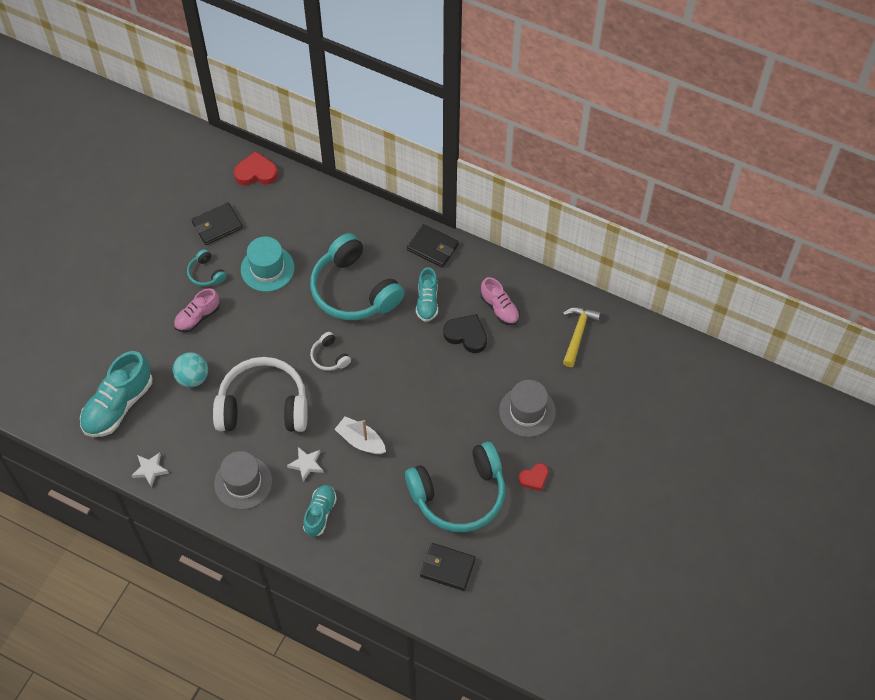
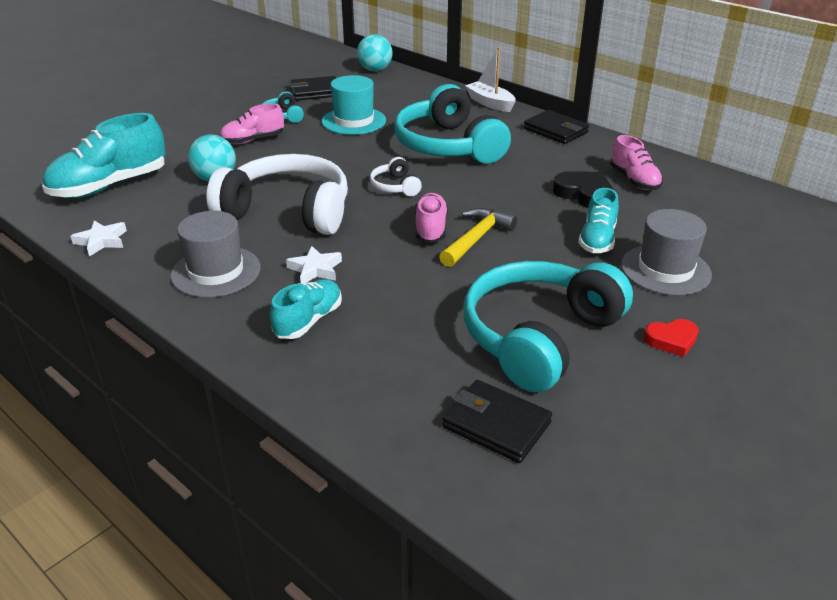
camera: 15 degrees right, 25 degrees down
(256, 172) = (375, 70): red heart -> turquoise ball
(361, 441) = (405, 260): white boat -> white boat (490, 103)
(368, 403) = (431, 229): none -> pink shoe
(427, 301) = (538, 164): turquoise shoe -> turquoise shoe (597, 239)
(459, 494) = (540, 337): turquoise headphones -> turquoise headphones turned 135 degrees clockwise
(578, 334) = (746, 213): yellow hammer -> yellow hammer (476, 238)

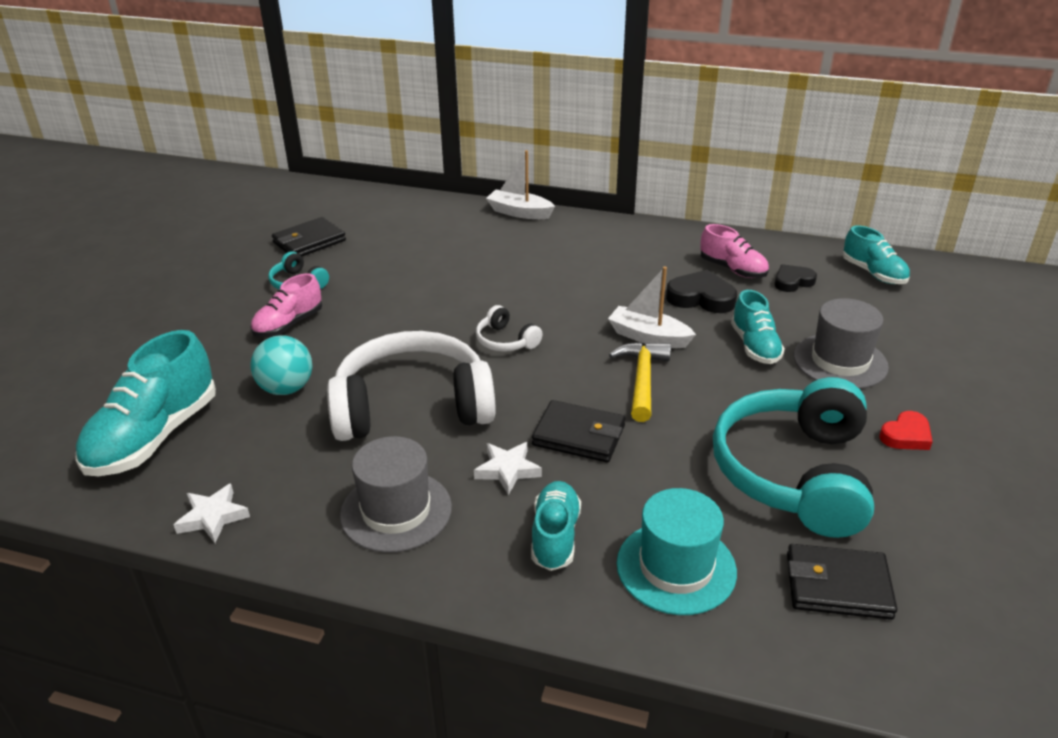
camera: 25 degrees left, 0 degrees up
(353, 121) = (388, 270): turquoise hat -> turquoise hat (676, 567)
(375, 70) = (356, 198): turquoise ball -> none
(431, 229) = (587, 382): pink shoe -> none
(448, 146) = (520, 275): turquoise headphones -> none
(511, 211) = (648, 337): none -> white boat
(555, 130) = (612, 230): black wallet -> black wallet (579, 435)
(681, 201) = (792, 281): none -> black heart
(769, 212) = (873, 273): none -> turquoise shoe

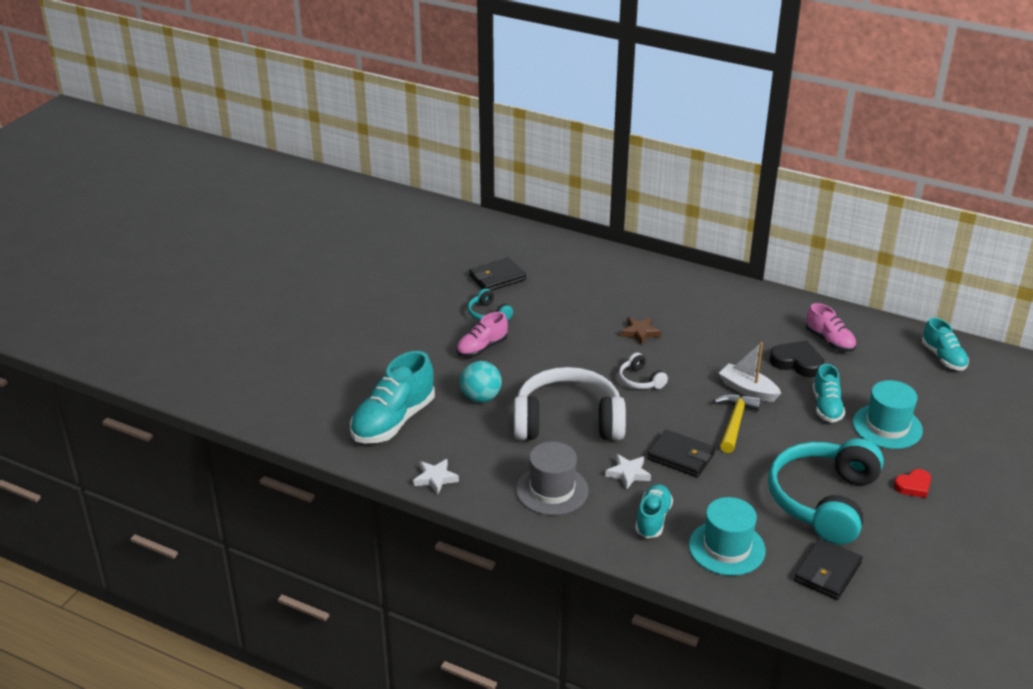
camera: 10 degrees right, 0 degrees up
(496, 285) = (640, 333): none -> brown star
(519, 212) = (667, 269): white boat -> none
(792, 281) = (874, 357): black heart -> none
(838, 586) = (827, 572): black wallet -> black wallet turned 75 degrees counterclockwise
(840, 361) = (887, 426): grey hat -> turquoise hat

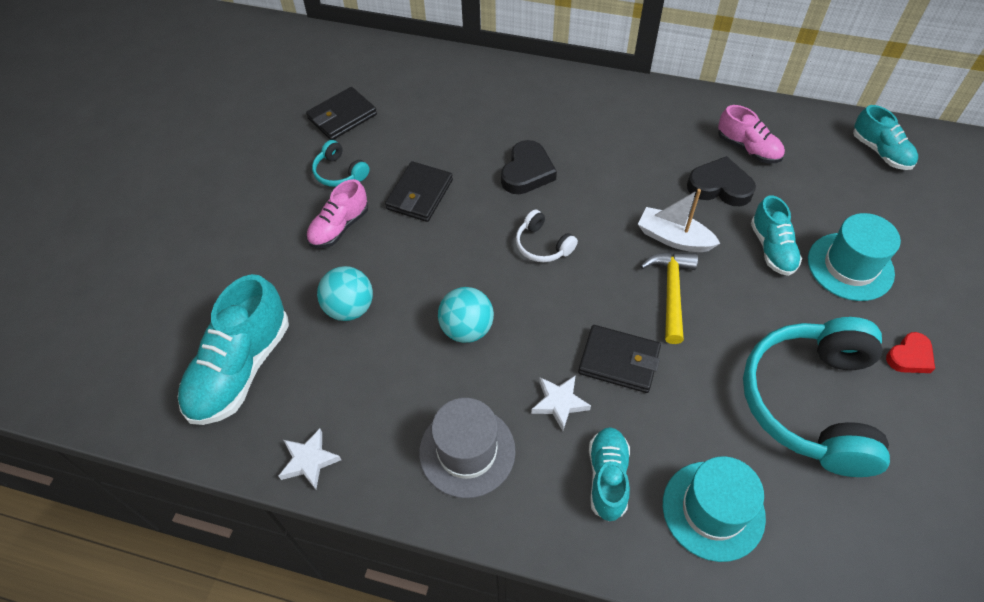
camera: 10 degrees left, 20 degrees up
(568, 422) = (467, 329): white headphones -> turquoise ball
(640, 333) = (527, 172): brown star -> black heart
(827, 572) = (851, 528): black wallet -> black wallet (420, 194)

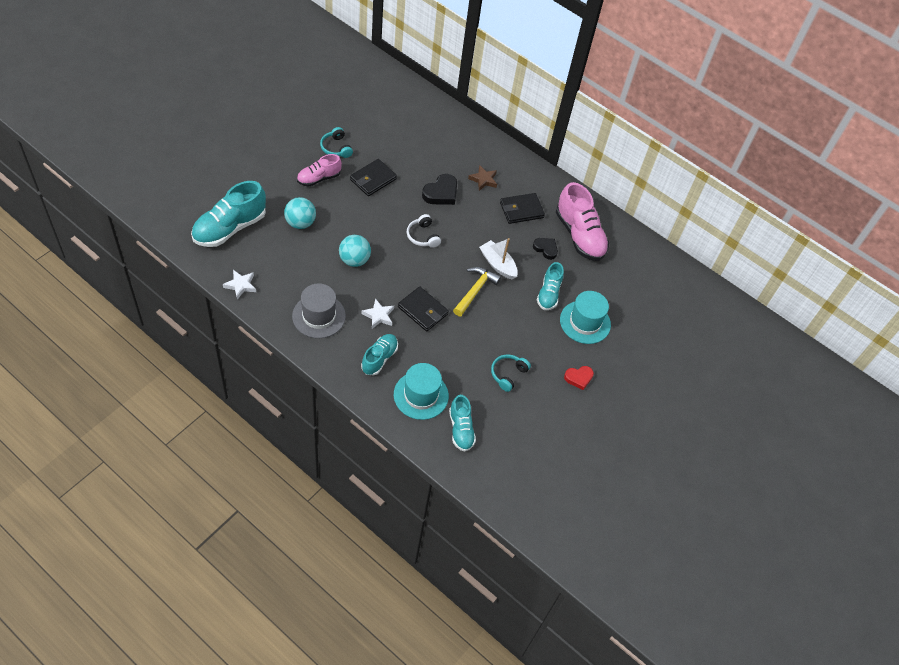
camera: 15 degrees right, 0 degrees up
(342, 117) = (356, 115): black wallet -> black wallet (521, 210)
(571, 130) = (483, 180): none -> brown star
(720, 186) = (545, 249): black heart -> black heart, size x0.66
(748, 148) = (579, 235): pink shoe -> pink shoe, size x1.70
(812, 403) = (508, 374): turquoise headphones -> turquoise headphones, size x0.43
(880, 152) = (657, 271): turquoise shoe -> turquoise shoe (461, 429)

